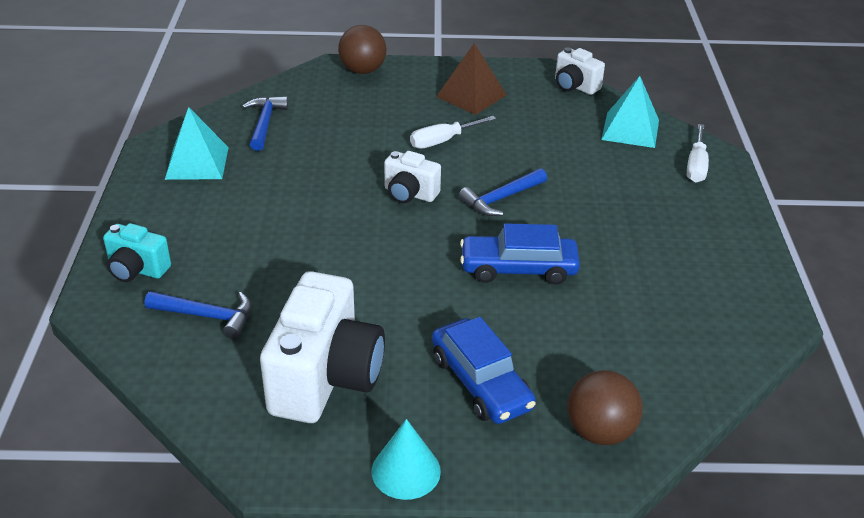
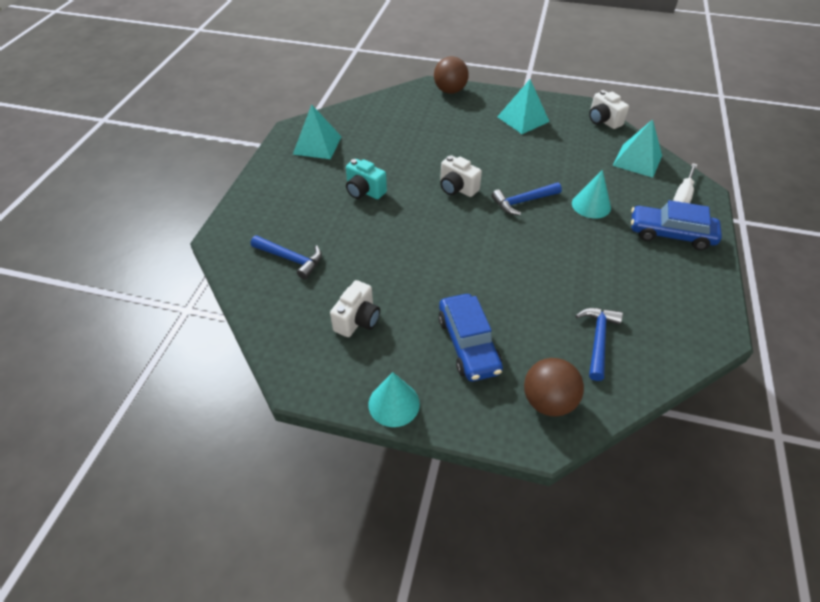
camera: 15 degrees right, 10 degrees up
(137, 270) = (255, 217): turquoise camera -> turquoise camera (364, 191)
(265, 123) = (371, 122): blue hammer -> blue hammer (598, 340)
(325, 378) = (357, 320): white camera -> white camera, size x0.52
(443, 141) = (493, 151): white screwdriver -> none
(471, 96) = (523, 119): brown pyramid -> turquoise pyramid
(518, 268) = (521, 258): blue car -> blue car (670, 234)
(588, 191) = (591, 205): none -> turquoise cone

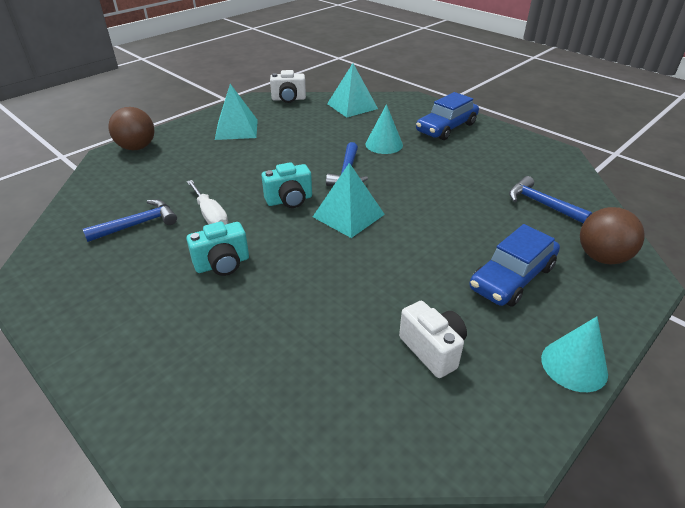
camera: 60 degrees left, 10 degrees down
(291, 259) = (279, 377): blue hammer -> blue hammer (138, 224)
(317, 145) = (87, 272): turquoise pyramid -> turquoise pyramid (348, 215)
(457, 188) = (289, 200): white camera -> turquoise camera
(468, 344) = (512, 277): blue car -> blue car turned 120 degrees clockwise
(682, 196) = (410, 107): white screwdriver -> white screwdriver (210, 215)

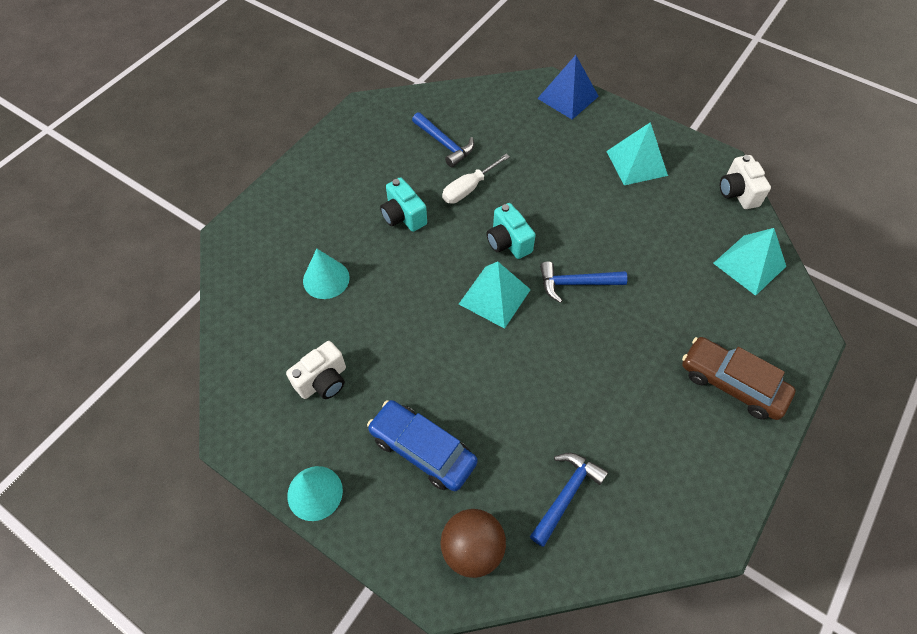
camera: 80 degrees right, 20 degrees up
(137, 147) = (568, 97): brown ball -> blue pyramid
(384, 144) = (655, 313): turquoise cone -> turquoise cone (326, 279)
(446, 128) = (731, 383): blue car -> brown car

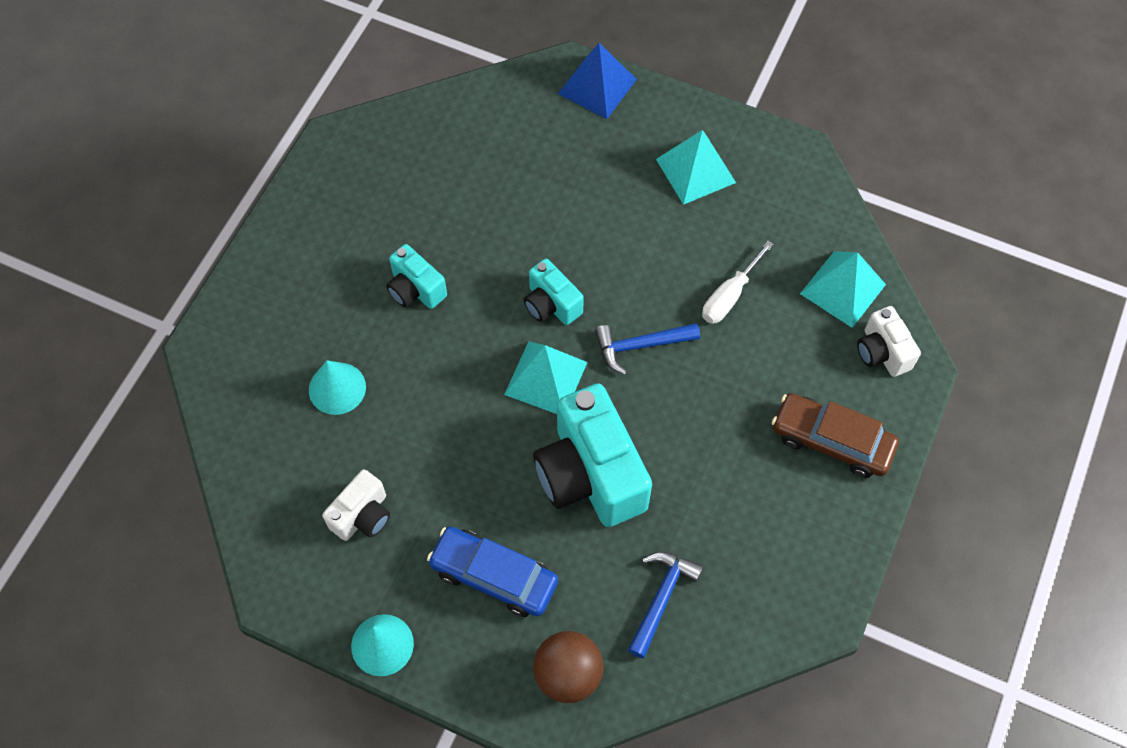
camera: 10 degrees left, 5 degrees up
(444, 144) = (449, 179): blue hammer -> none
(469, 188) = (491, 238): white screwdriver -> white screwdriver (730, 295)
(519, 378) = (590, 475): none -> turquoise camera
(737, 193) = (822, 194): white camera -> white camera (882, 352)

